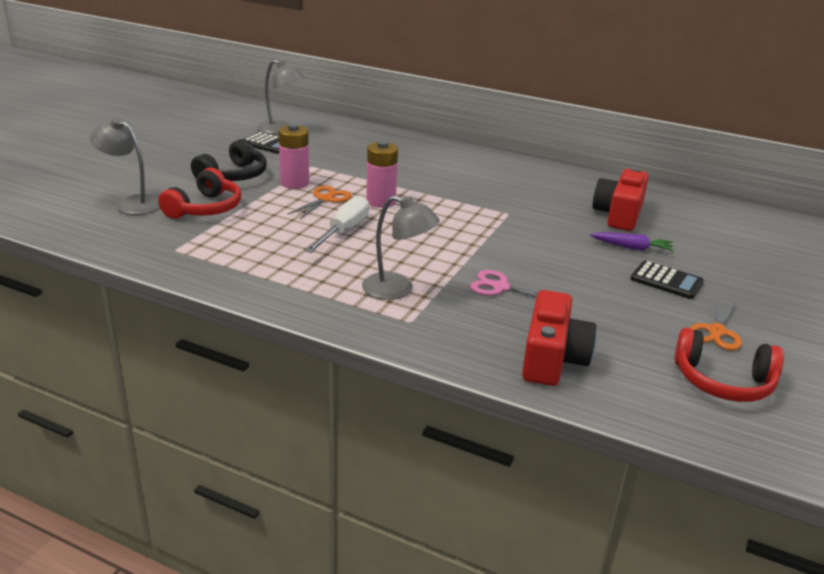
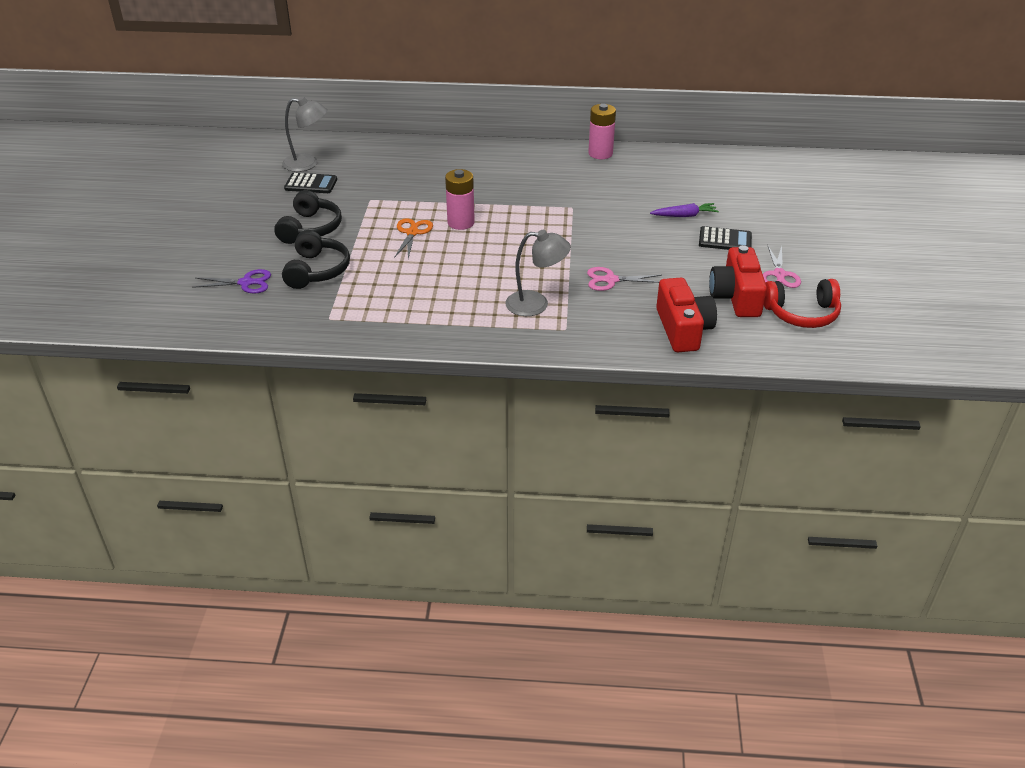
camera: 20 degrees left, 10 degrees up
(131, 203) = (246, 283): grey lamp -> purple scissors
(205, 208) = (317, 270): red headphones -> black headphones
(294, 183) = (372, 222): pink battery -> pink battery (600, 153)
(344, 231) = (453, 261): white screwdriver -> none
(619, 214) = (657, 185): red camera -> red camera (736, 297)
(716, 331) = (779, 274): orange scissors -> pink scissors

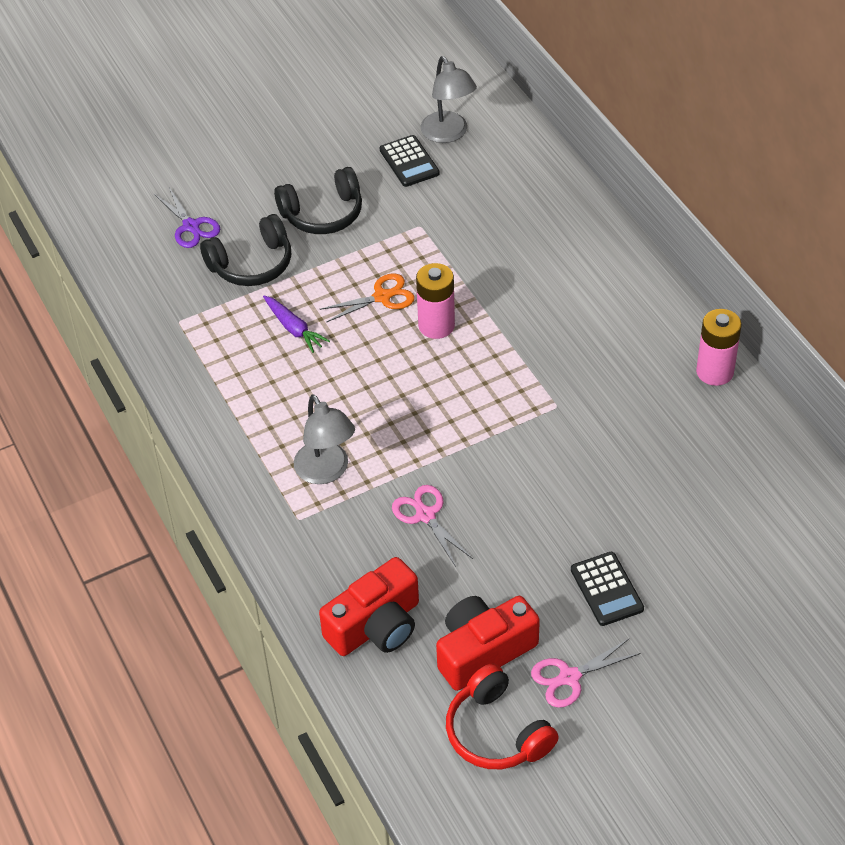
camera: 60 degrees right, 10 degrees up
(684, 216) = (632, 524): purple carrot -> purple carrot (294, 328)

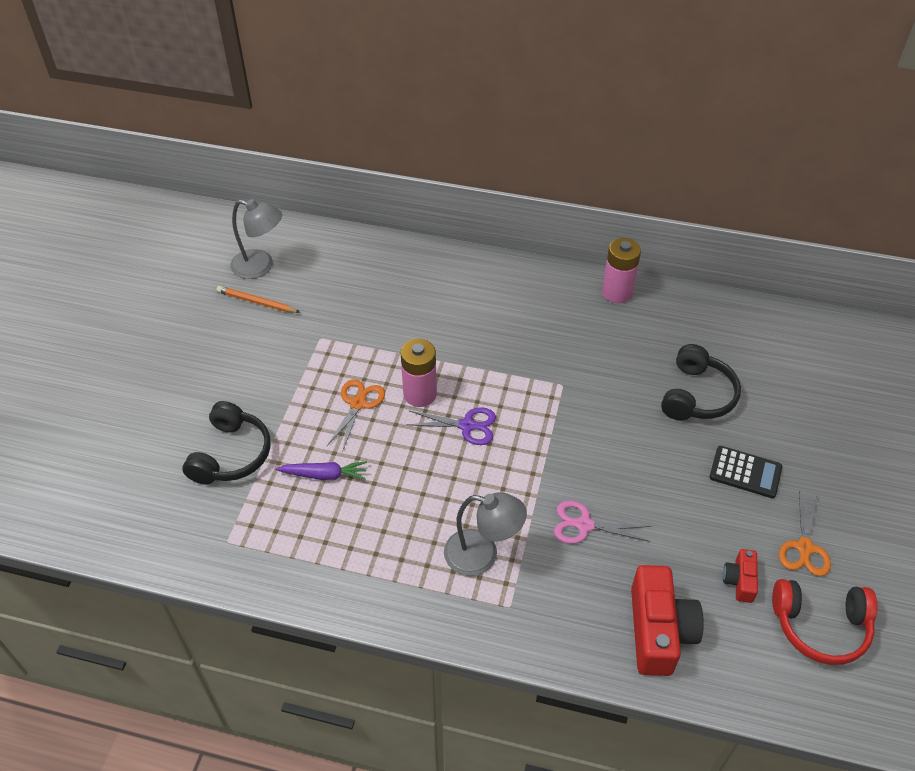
camera: 50 degrees left, 0 degrees up
(191, 226) = (144, 464): purple scissors -> purple scissors (467, 425)
(323, 214) = (239, 380): black headphones -> black headphones (696, 395)
(409, 162) = (256, 302): black calculator -> orange pencil
(483, 651) = (739, 581): red camera -> red camera, size x0.51
(569, 677) = (804, 547): pink scissors -> orange scissors

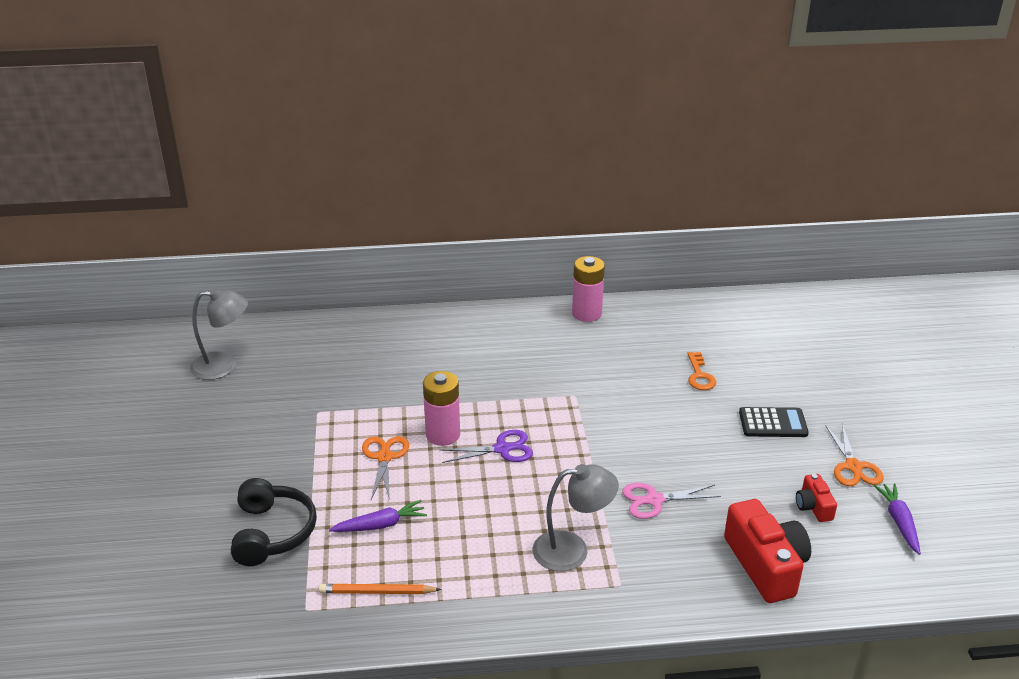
camera: 20 degrees left, 15 degrees down
(256, 302) = (234, 396): orange pencil -> orange pencil (377, 592)
(696, 395) = (699, 375): black headphones -> orange key
(820, 626) = (899, 522): red headphones -> purple carrot

